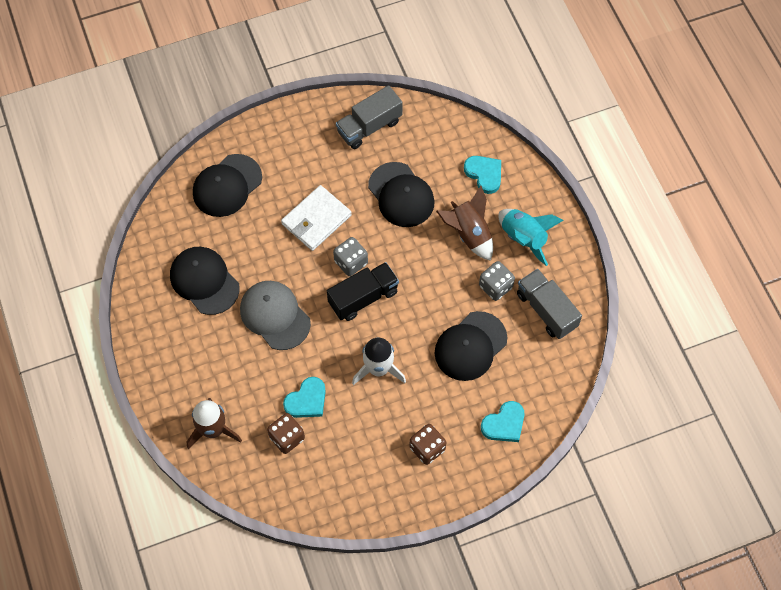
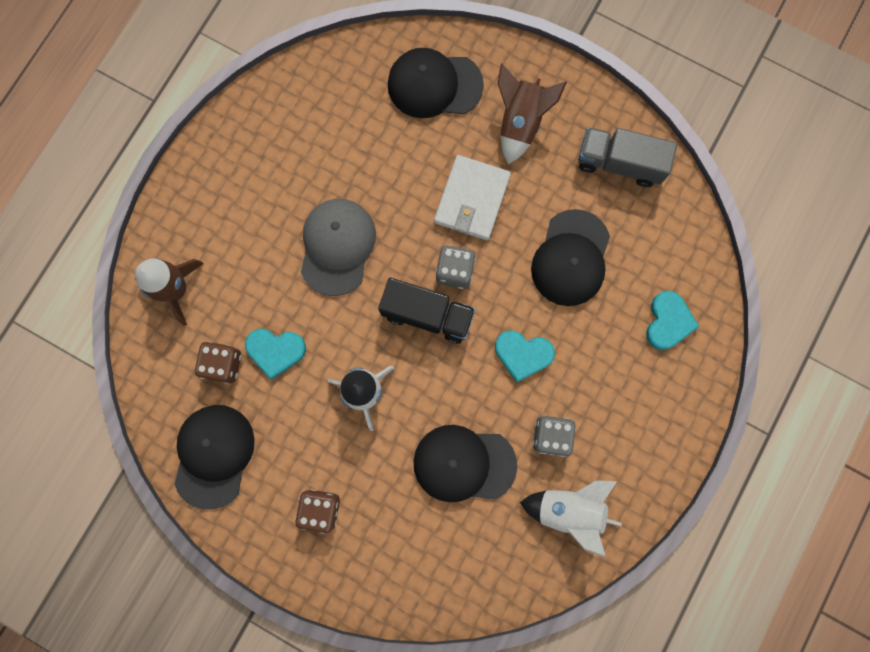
camera: 50 degrees right, 15 degrees up
(204, 281) = (317, 151): black cap -> black cap (214, 455)
(316, 219) = (472, 199): white wallet -> white wallet turned 75 degrees counterclockwise
(469, 234) = (586, 361): brown rocket -> brown rocket (520, 123)
(504, 424) = (408, 566): turquoise heart -> turquoise heart (523, 354)
(523, 238) = (630, 421): turquoise rocket -> none
(546, 310) = (569, 509): grey truck -> white rocket

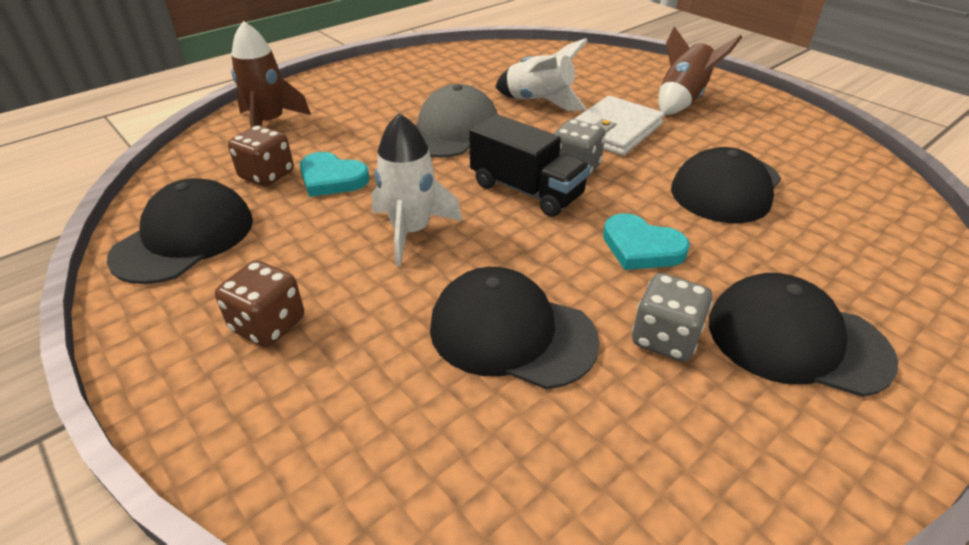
camera: 20 degrees right, 40 degrees down
(434, 85) = (600, 71): black cap -> black cap (796, 340)
(569, 509) = (679, 445): white rocket -> white rocket (539, 102)
(619, 163) = (795, 139): grey truck -> none
(668, 322) = (870, 265): turquoise heart -> none

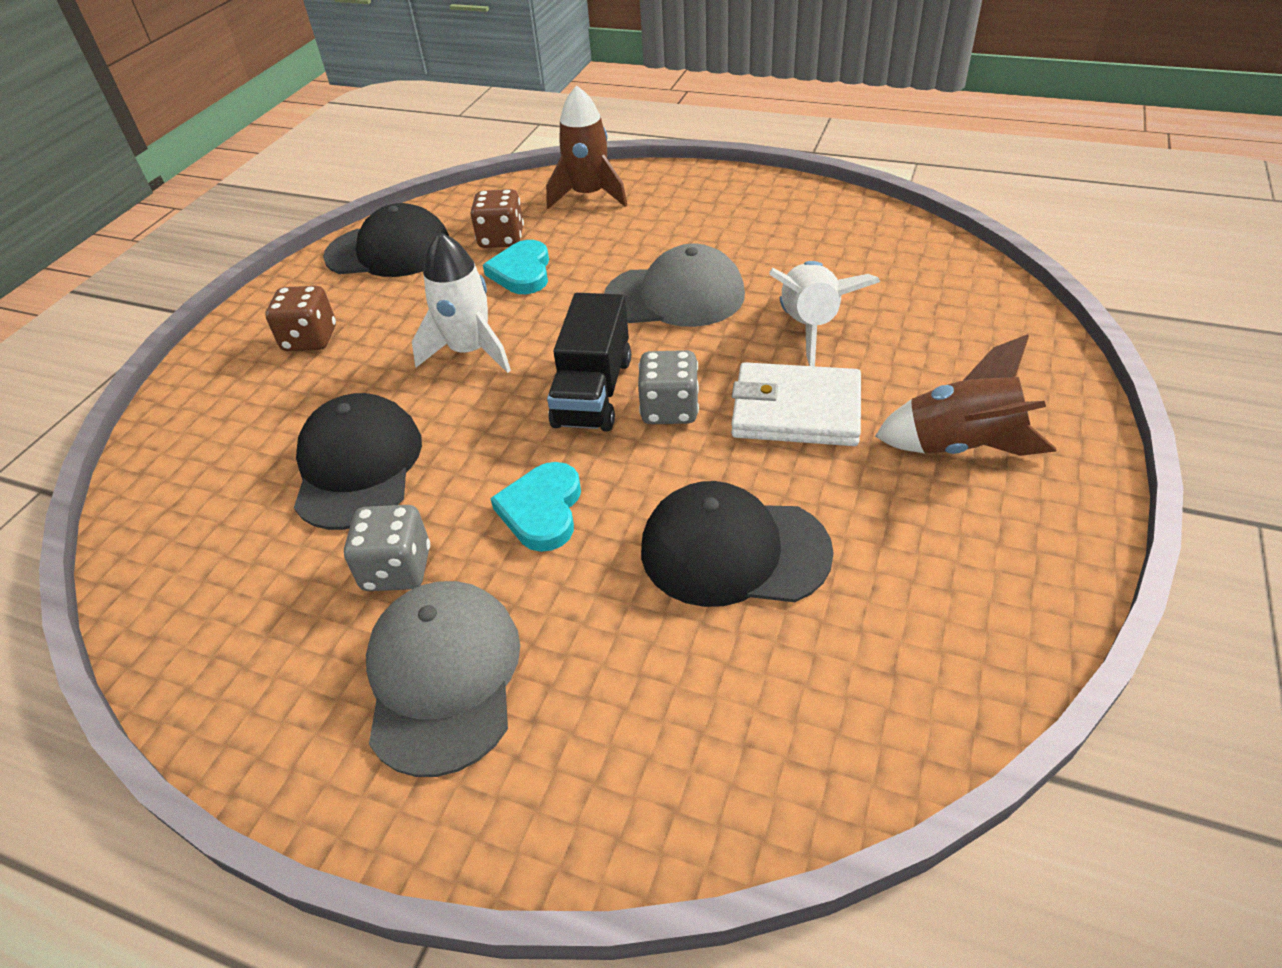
camera: 65 degrees right, 5 degrees up
(796, 340) = (443, 677): black cap -> grey cap

